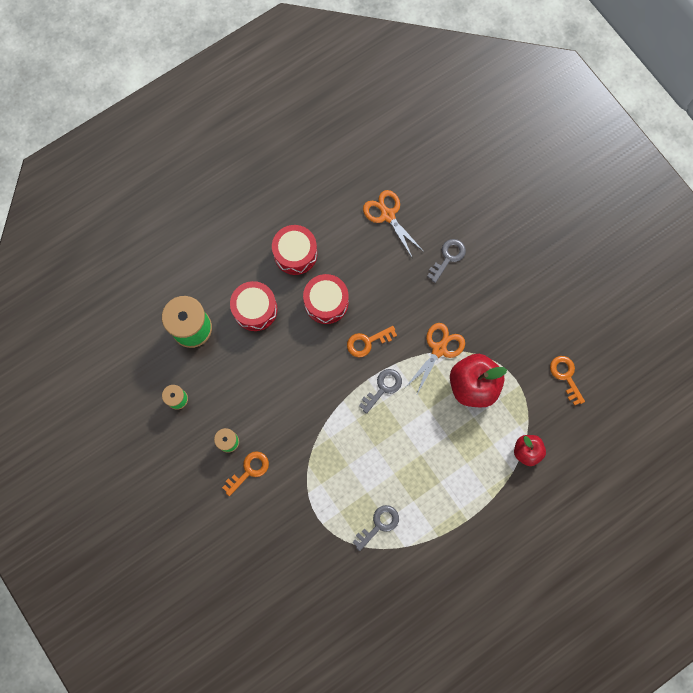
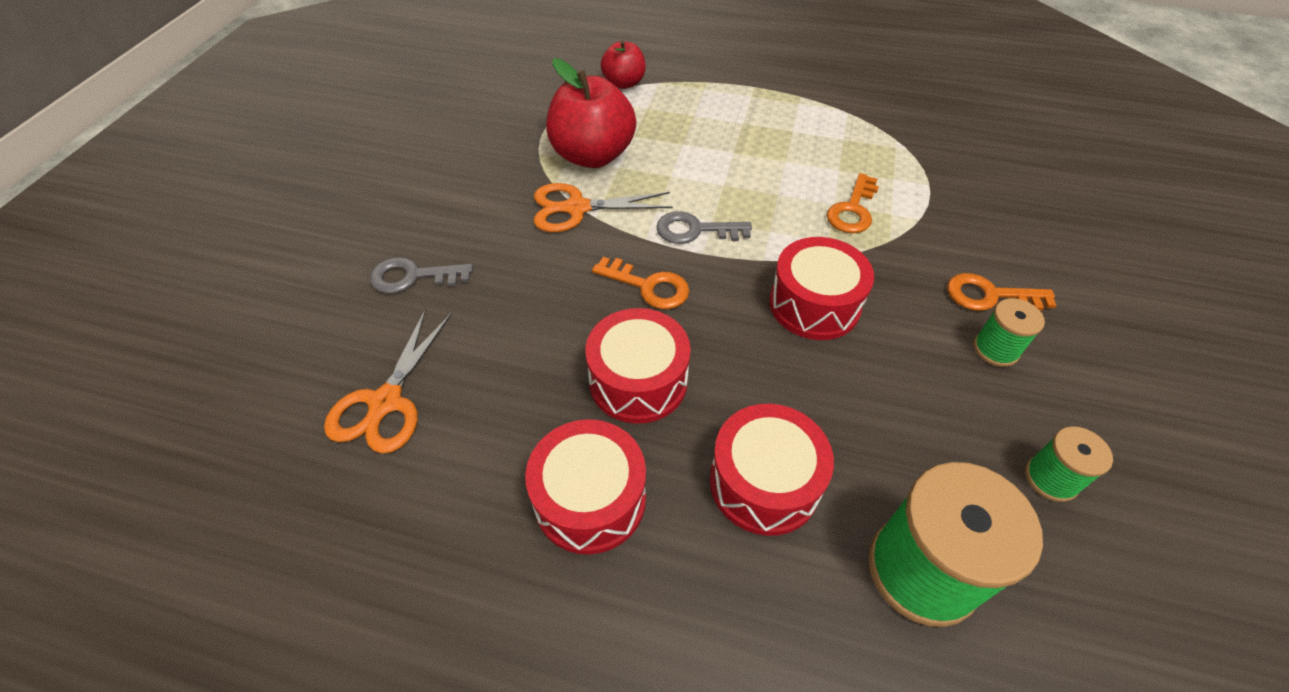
camera: 130 degrees left, 25 degrees down
(304, 397) = (814, 304): none -> red drum
(379, 524) = (856, 141): grey key -> none
(565, 376) = (498, 96): orange key -> orange key (852, 210)

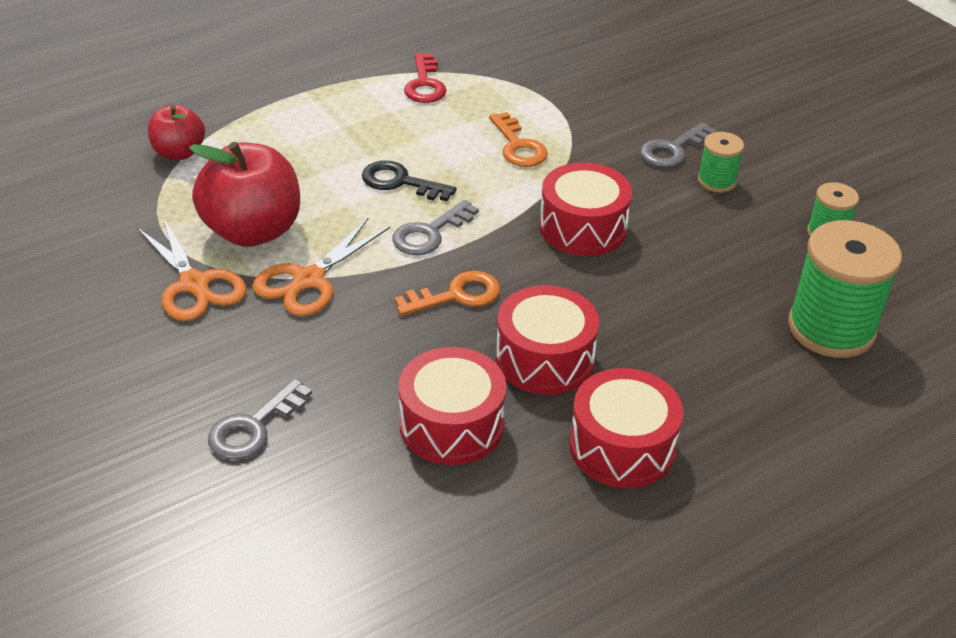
camera: 50 degrees left, 10 degrees down
(386, 402) = (389, 518): orange scissors -> orange scissors (194, 284)
(727, 182) = (400, 182): none -> black key
(764, 482) = (701, 353): red drum -> red drum (451, 425)
(844, 125) = (424, 84): none -> red key
(989, 295) = (673, 150): orange key -> grey key

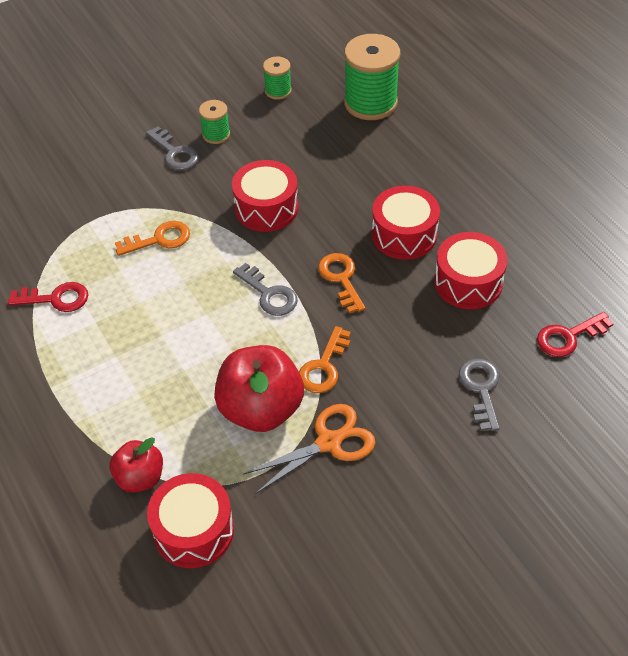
camera: 85 degrees left, 10 degrees up
(253, 427) = (481, 389): grey key -> grey key turned 135 degrees counterclockwise
(309, 280) = (323, 367): orange scissors -> orange key
(338, 537) = (568, 337): none -> red key
(400, 182) = (201, 313): black key -> none
(622, 447) = (478, 203): red drum -> red drum (193, 530)

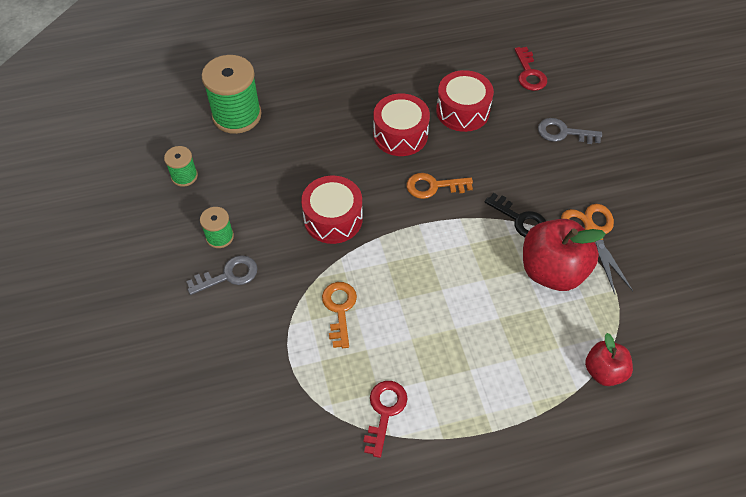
camera: 75 degrees left, 5 degrees up
(193, 530) = (659, 341): red drum -> none
(269, 294) = (434, 239): grey key -> none
(323, 367) = (520, 220): orange key -> black key

